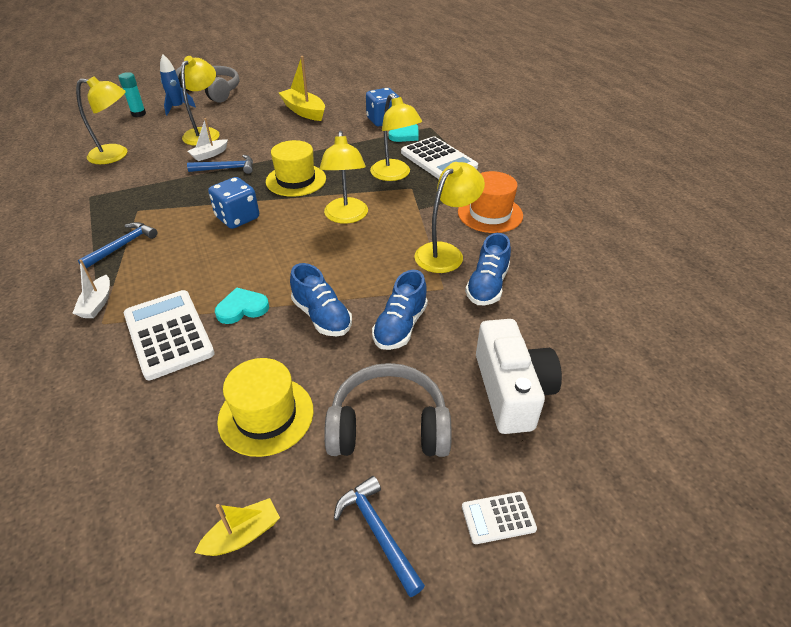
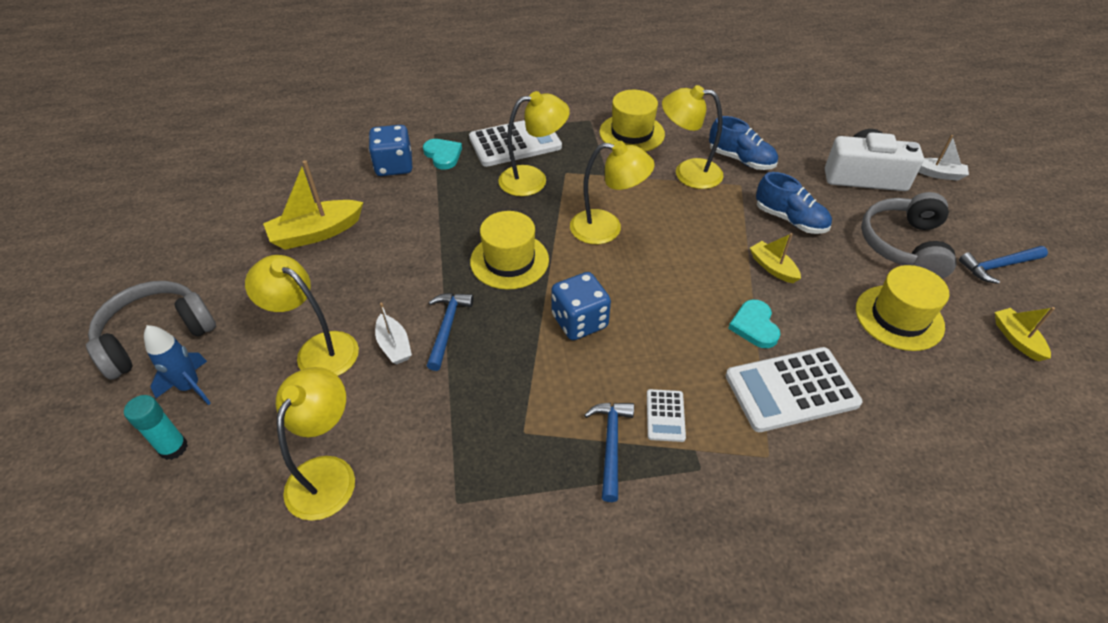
camera: 75 degrees left, 5 degrees up
(97, 303) = (732, 464): white boat -> white boat (938, 174)
(123, 246) = (611, 445): blue hammer -> blue hammer turned 45 degrees clockwise
(322, 316) = (772, 267): blue shoe -> yellow boat
(445, 252) = (688, 173): yellow lamp -> yellow lamp turned 45 degrees counterclockwise
(490, 214) = (632, 133): orange hat -> yellow hat
(498, 518) = (976, 209): white calculator -> white calculator (665, 415)

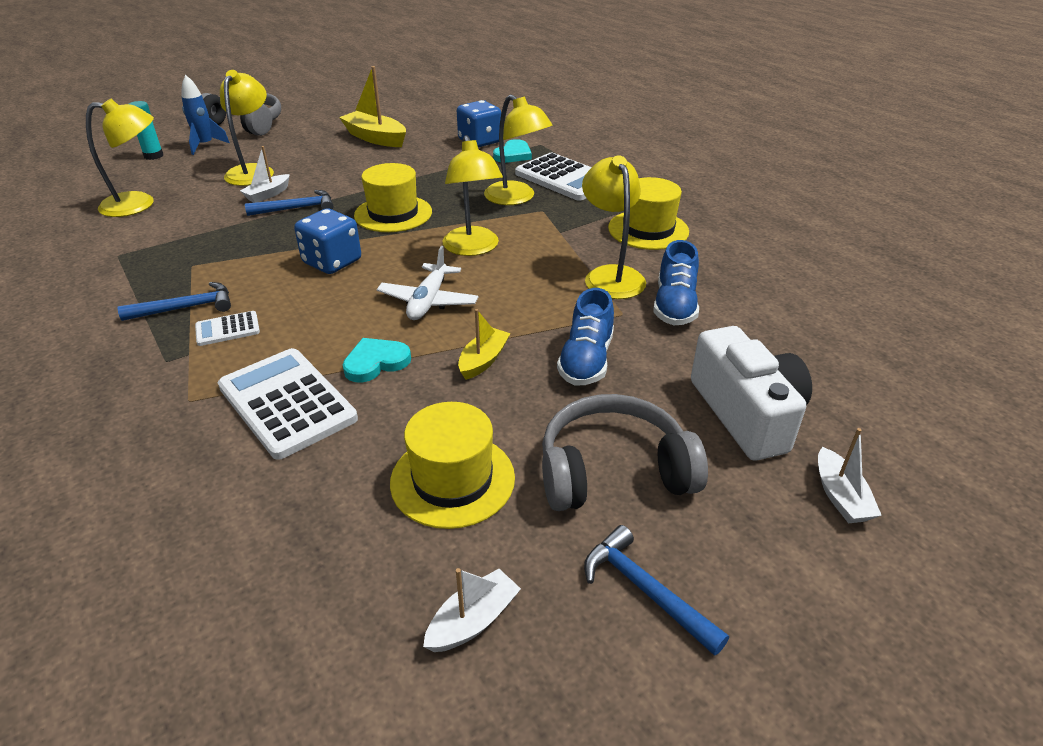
camera: 65 degrees right, 10 degrees down
(678, 275) = (428, 301): none -> white plane
(1016, 339) = (473, 621): yellow boat -> white boat

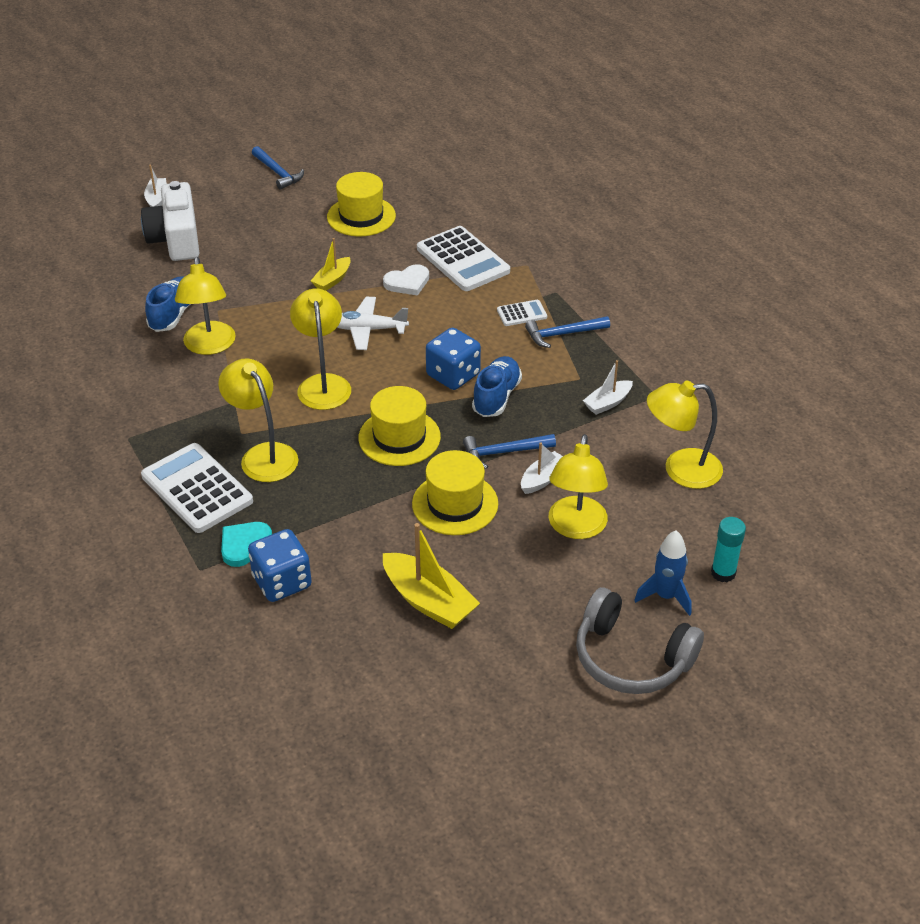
camera: 175 degrees left, 5 degrees up
(376, 362) = (407, 282): turquoise heart -> white heart
(428, 301) = (368, 329): white plane -> white plane turned 105 degrees counterclockwise
(473, 621) = (357, 168): white boat -> white boat (607, 403)
(586, 360) = (261, 276): blue shoe -> blue shoe (496, 397)
(613, 471) = (271, 216): grey headphones -> none
(648, 230) = (146, 398): yellow hat -> yellow hat (455, 504)

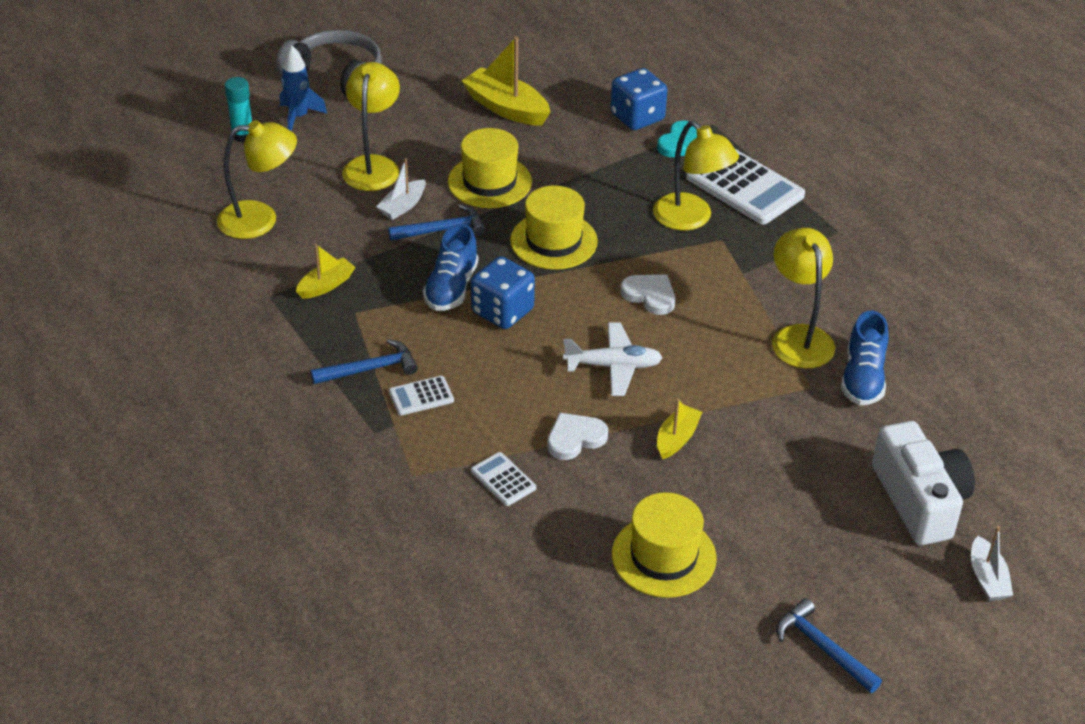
camera: 175 degrees right, 0 degrees up
(323, 384) = (650, 295): yellow lamp -> white heart
(463, 260) = (503, 479): white calculator -> white calculator, size x0.48
(607, 403) = (326, 285): white boat -> yellow boat

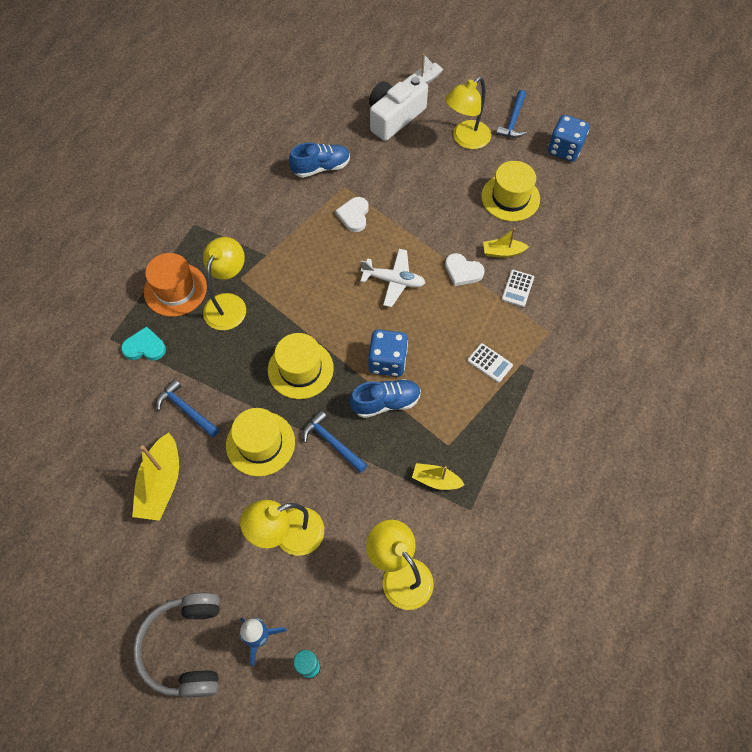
camera: 120 degrees left, 20 degrees up
(370, 369) = (489, 404): blue hammer -> blue hammer (186, 409)
(402, 206) = (323, 484): white boat -> none
(613, 366) = (393, 281): white plane -> white plane turned 135 degrees clockwise
(637, 117) = (126, 389): blue dice -> blue dice (564, 149)
(650, 295) = (319, 291): white heart -> white heart (354, 215)
(677, 438) = (427, 227): yellow boat -> yellow boat (502, 252)
(744, 187) = (175, 289): white calculator -> orange hat
(798, 337) = (306, 207): yellow lamp -> yellow lamp (465, 139)

